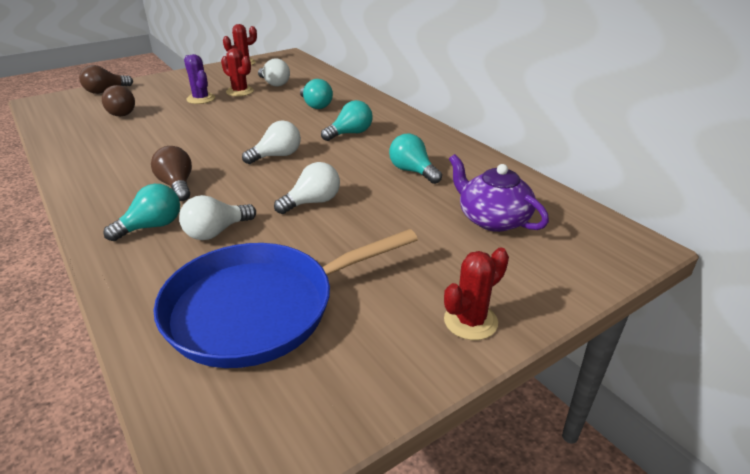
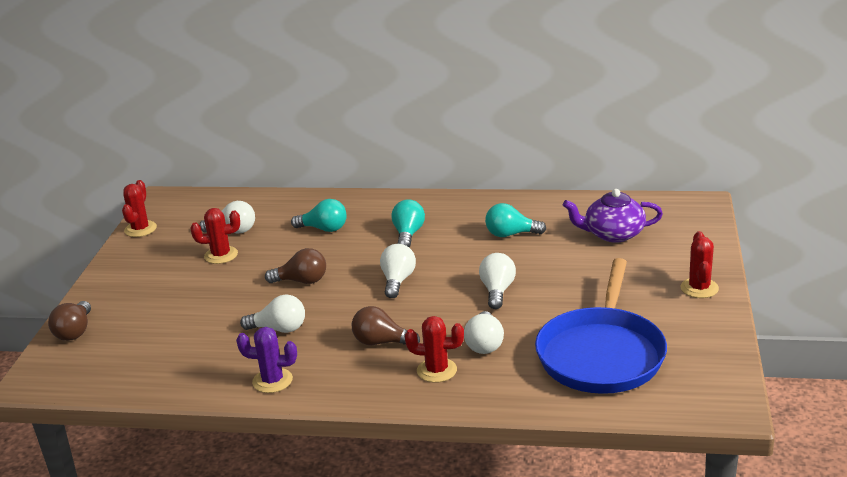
camera: 45 degrees left, 5 degrees down
(119, 113) = (160, 336): brown light bulb -> brown light bulb (302, 281)
(152, 226) = (437, 370): turquoise light bulb -> red cactus
(162, 142) = (279, 329): none -> white light bulb
(201, 99) = (202, 281): purple cactus -> purple cactus (272, 381)

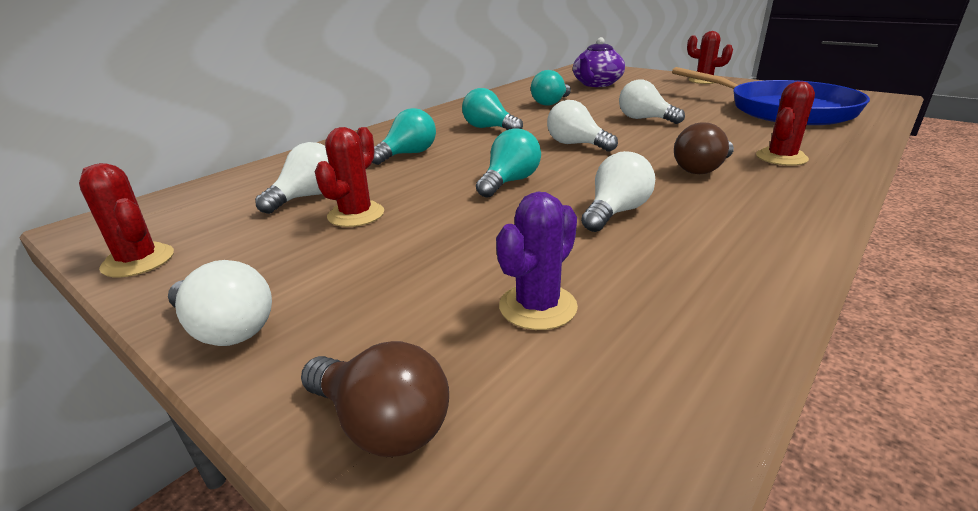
camera: 60 degrees left, 0 degrees up
(272, 381) = (759, 239): purple cactus -> purple cactus (538, 307)
(302, 281) = (509, 182): brown light bulb -> turquoise light bulb
(484, 344) = (740, 136): white light bulb -> white light bulb (226, 329)

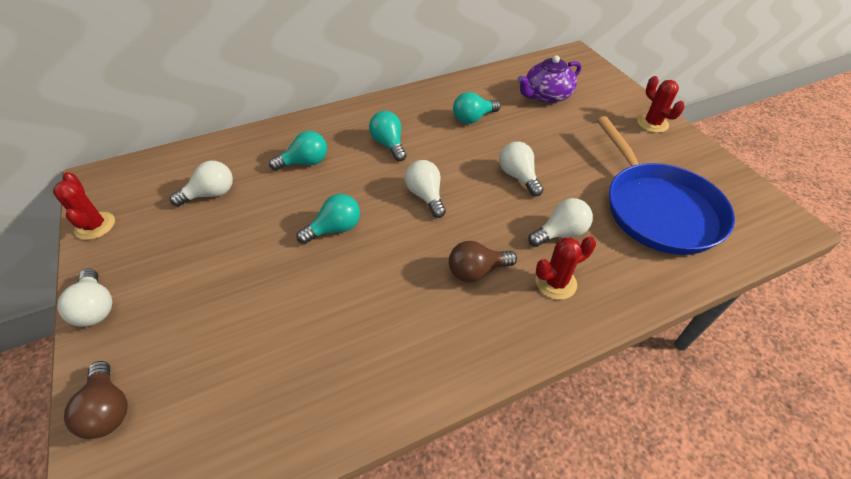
camera: 25 degrees right, 20 degrees up
(356, 215) = (220, 227): red cactus -> none
(538, 307) = (235, 365): purple cactus -> none
(615, 212) = (363, 297): white light bulb -> white light bulb (560, 233)

